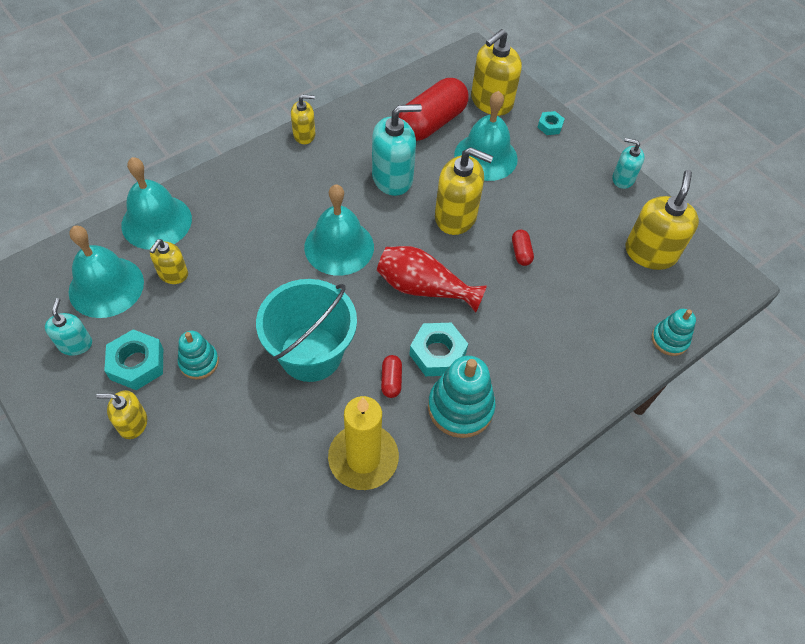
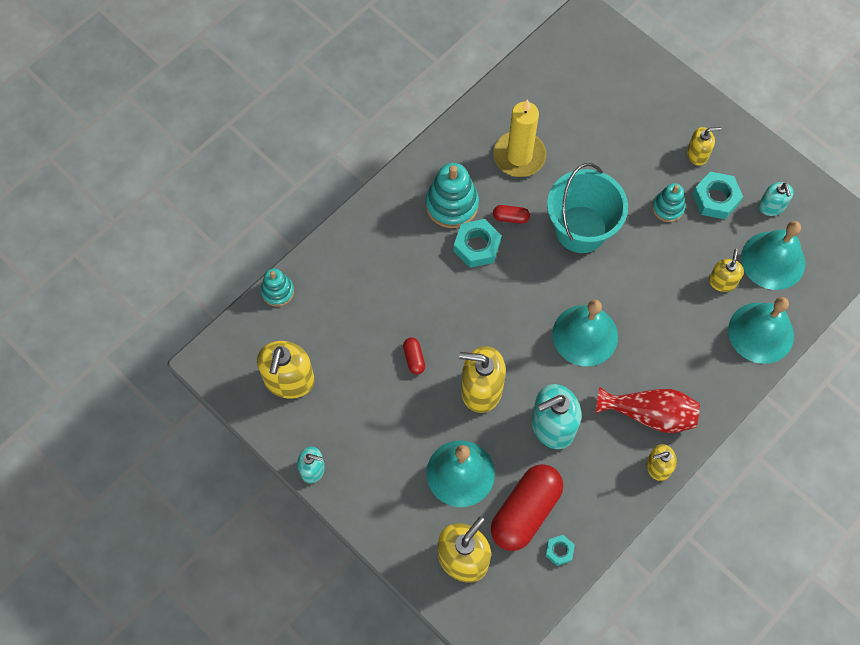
camera: 175 degrees right, 10 degrees up
(391, 380) = (510, 217): red capsule -> red capsule turned 75 degrees counterclockwise
(424, 288) = (499, 305): red vase -> red vase (650, 414)
(550, 126) = (393, 532): turquoise nut -> turquoise nut (559, 551)

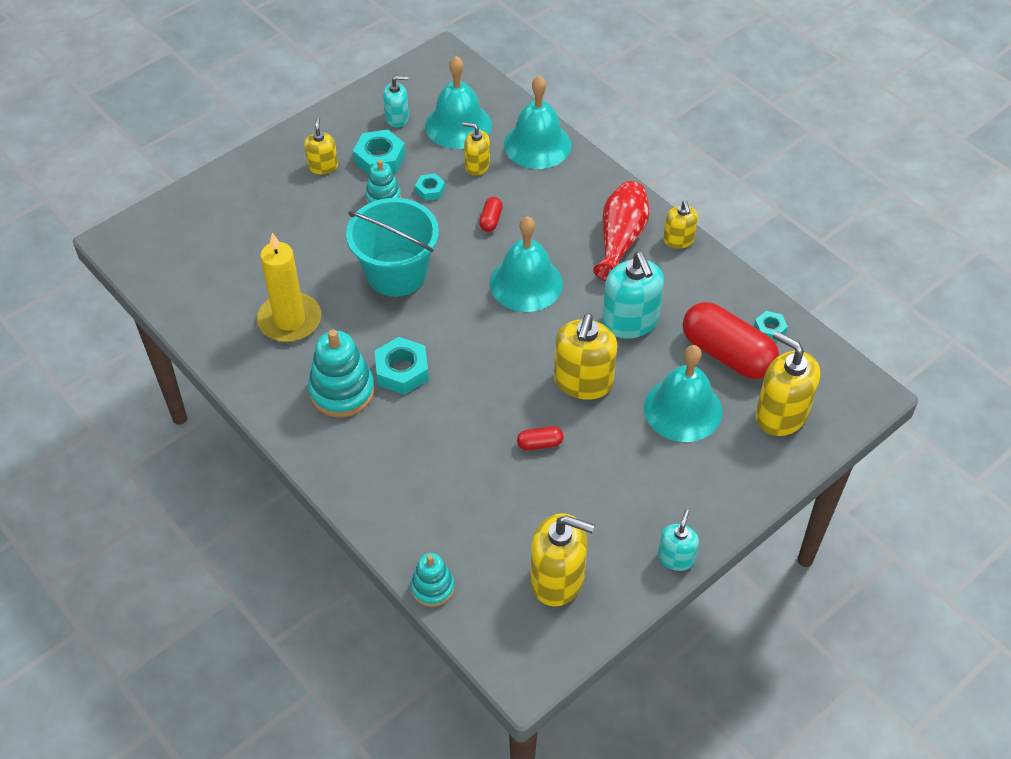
camera: 85 degrees left, 15 degrees down
(510, 217) = (370, 335): red capsule -> red capsule (491, 220)
(684, 245) = (430, 190): none -> turquoise nut

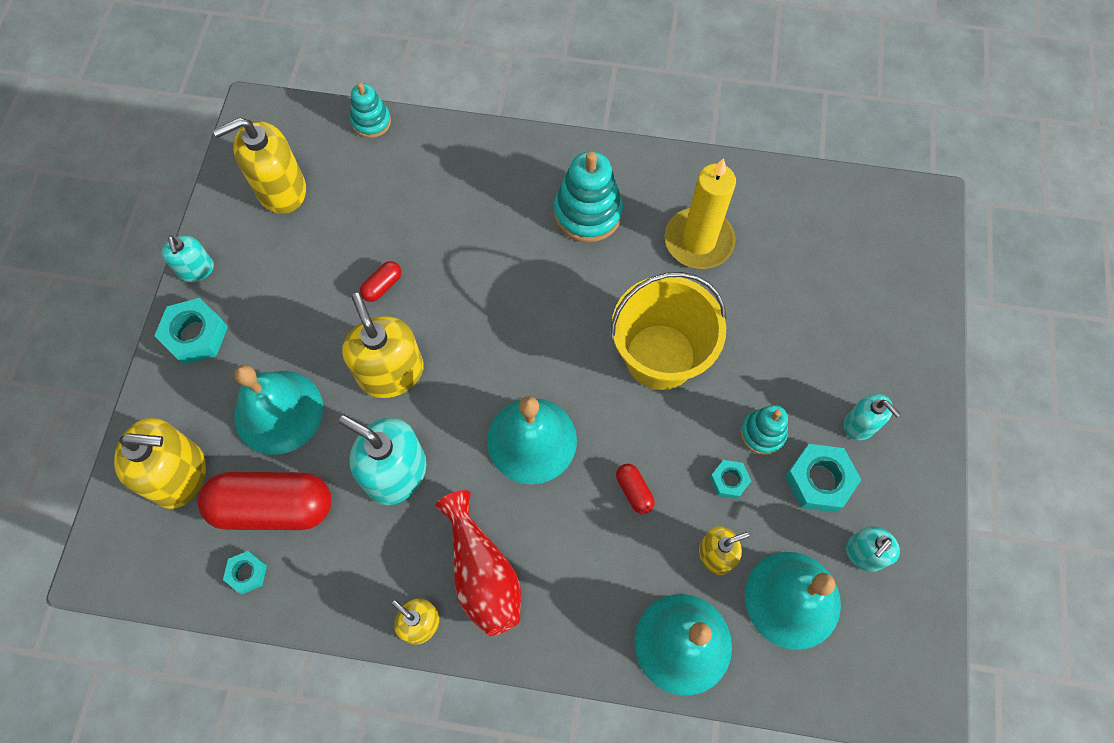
camera: 140 degrees right, 15 degrees up
(323, 166) = (860, 424): yellow soap dispenser -> turquoise soap dispenser
(396, 273) = (660, 356): turquoise bucket -> yellow bucket
(402, 371) = (557, 266): turquoise nut -> turquoise nut (195, 335)

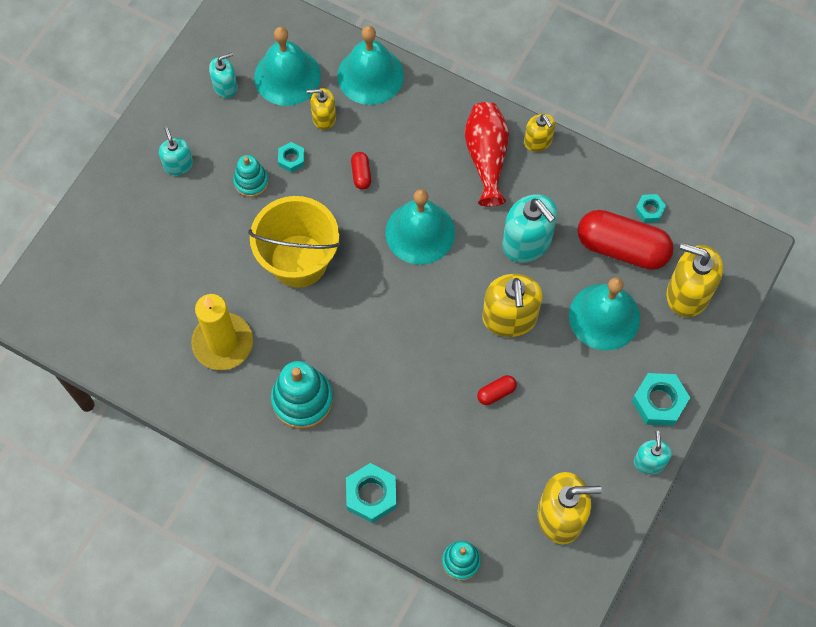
camera: 160 degrees left, 0 degrees up
(819, 481) = (229, 138): turquoise nut -> turquoise nut (371, 495)

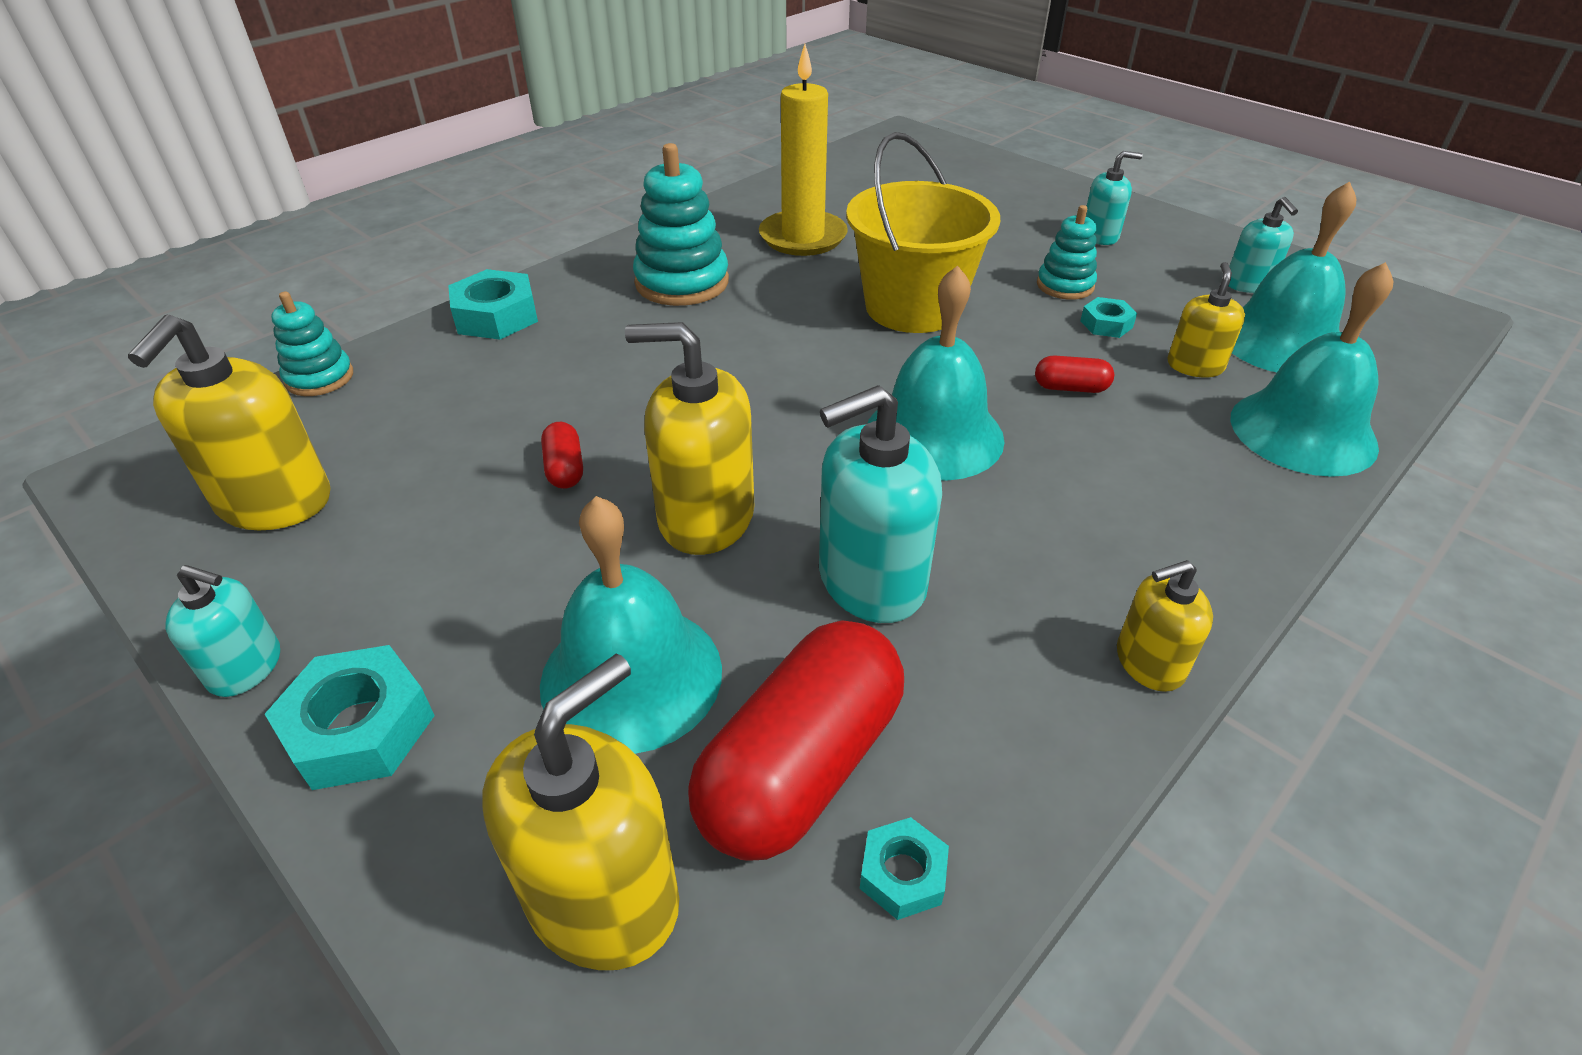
camera: 105 degrees right, 25 degrees down
(486, 157) = (1102, 559): red vase -> none

